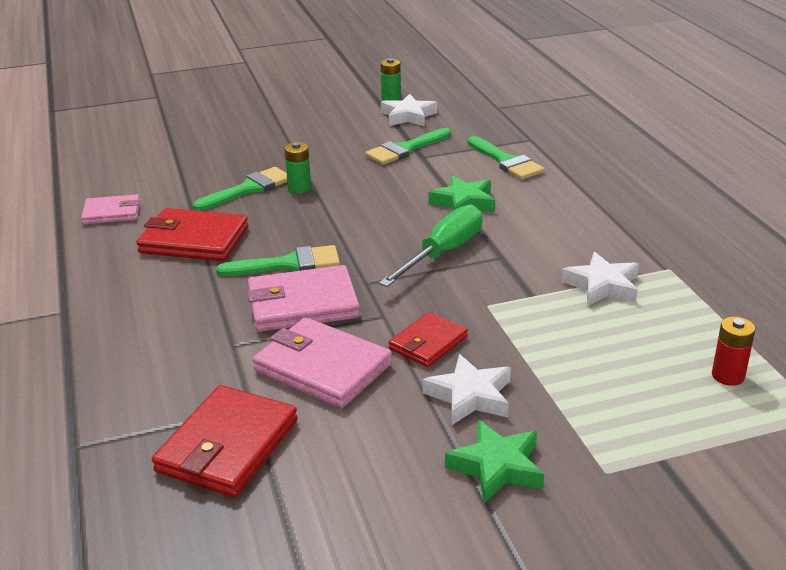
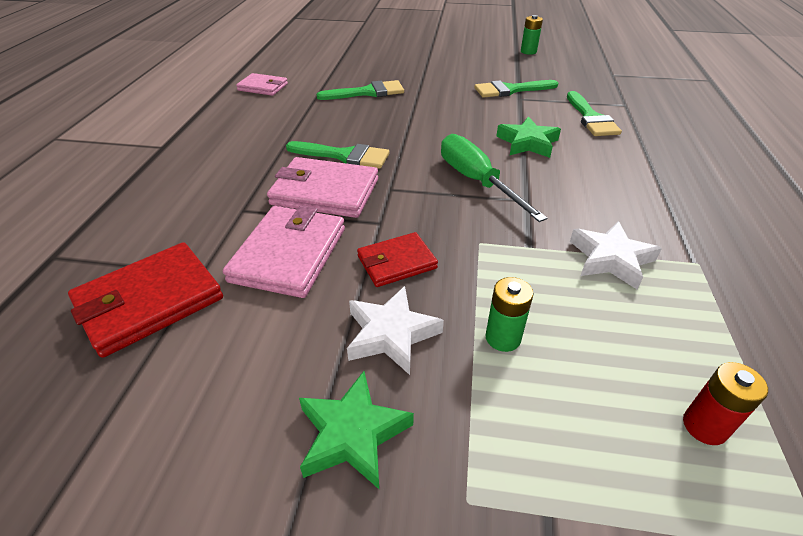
camera: 25 degrees right, 10 degrees up
(194, 240) = (295, 119): red wallet -> none
(299, 188) = (404, 100): green battery -> green battery (503, 338)
(322, 367) = (289, 254): pink wallet -> pink wallet turned 45 degrees clockwise
(408, 116) = (532, 66): white star -> none
(443, 253) = (476, 181): green screwdriver -> green screwdriver turned 90 degrees counterclockwise

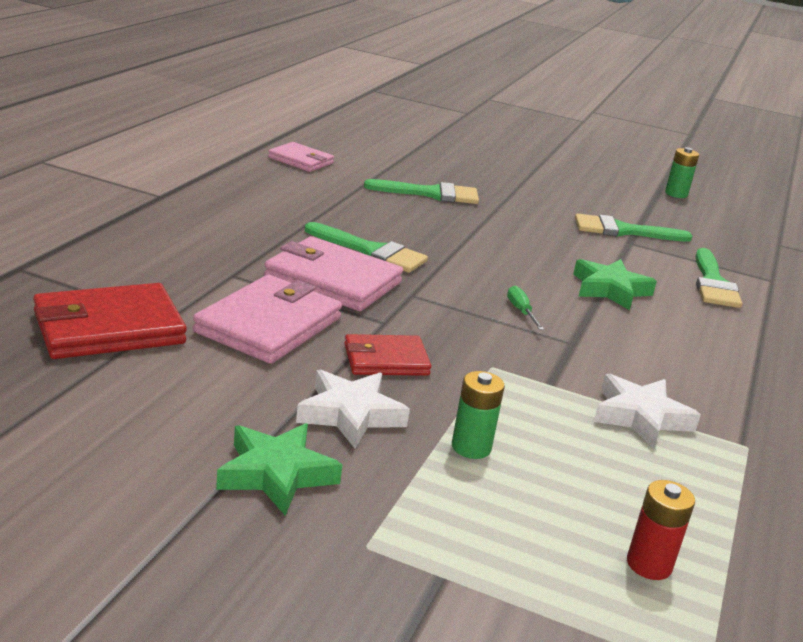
camera: 10 degrees right, 15 degrees down
(476, 181) = (521, 311): green screwdriver -> green screwdriver, size x0.42

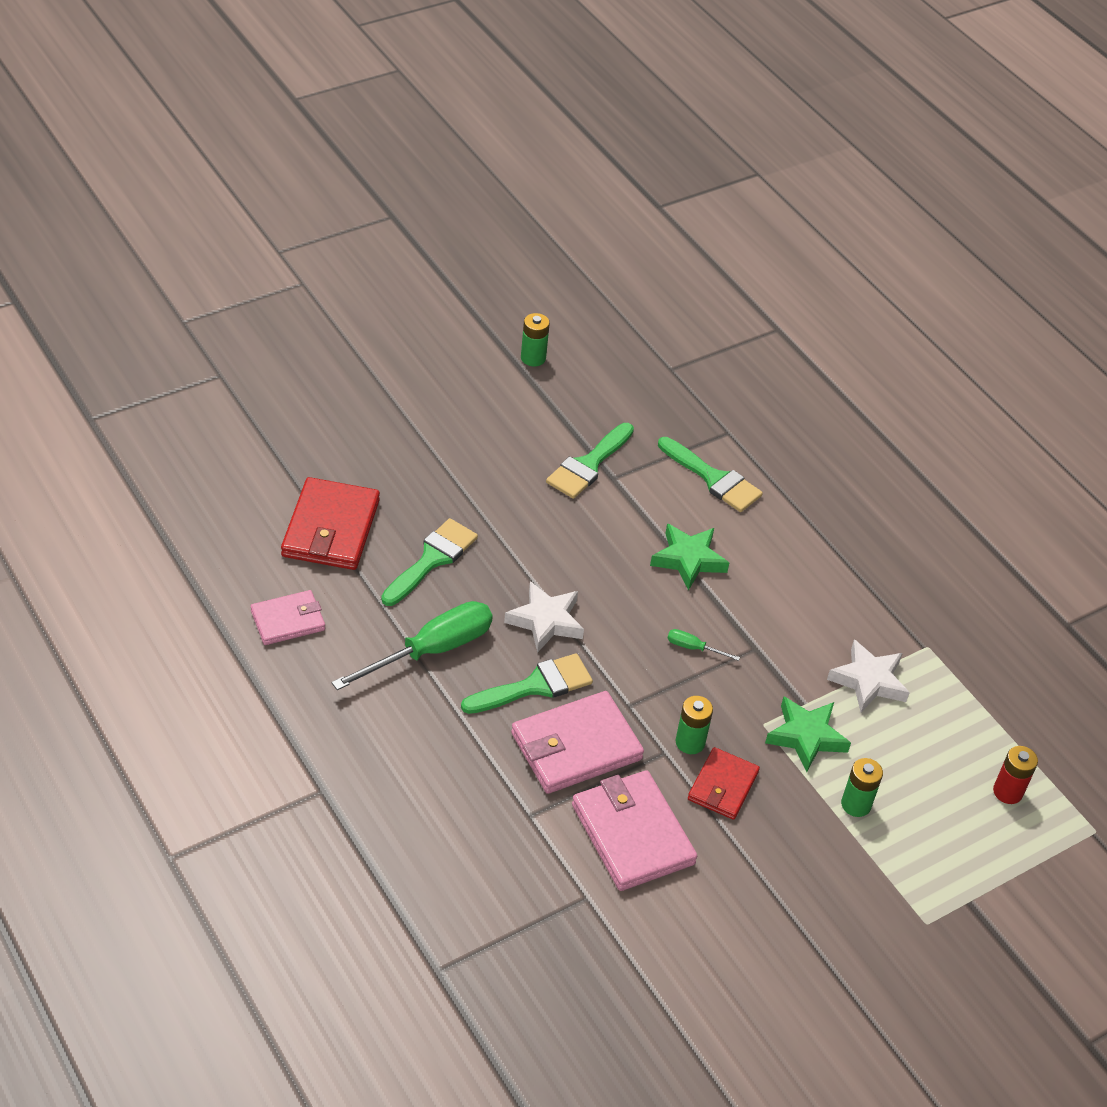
camera: 55 degrees left, 20 degrees up
(108, 328) = (584, 946): red wallet -> red wallet (331, 528)
(276, 474) = (833, 932): green star -> green star (806, 737)
(346, 208) = (431, 650): none -> green screwdriver
(350, 414) = (784, 851): white star -> white star (546, 621)
(413, 332) = (690, 742): none -> green battery

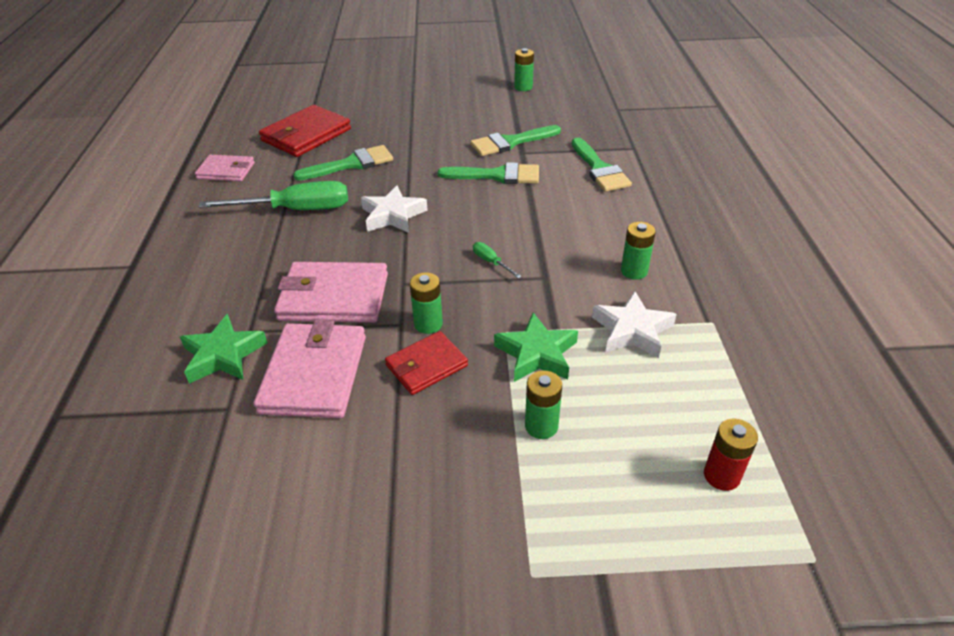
camera: 35 degrees right, 5 degrees down
(535, 686) = (344, 250): green brush -> green brush (497, 175)
(688, 559) = (537, 208): green star -> green star (223, 355)
(830, 611) = (634, 271): none -> green battery

